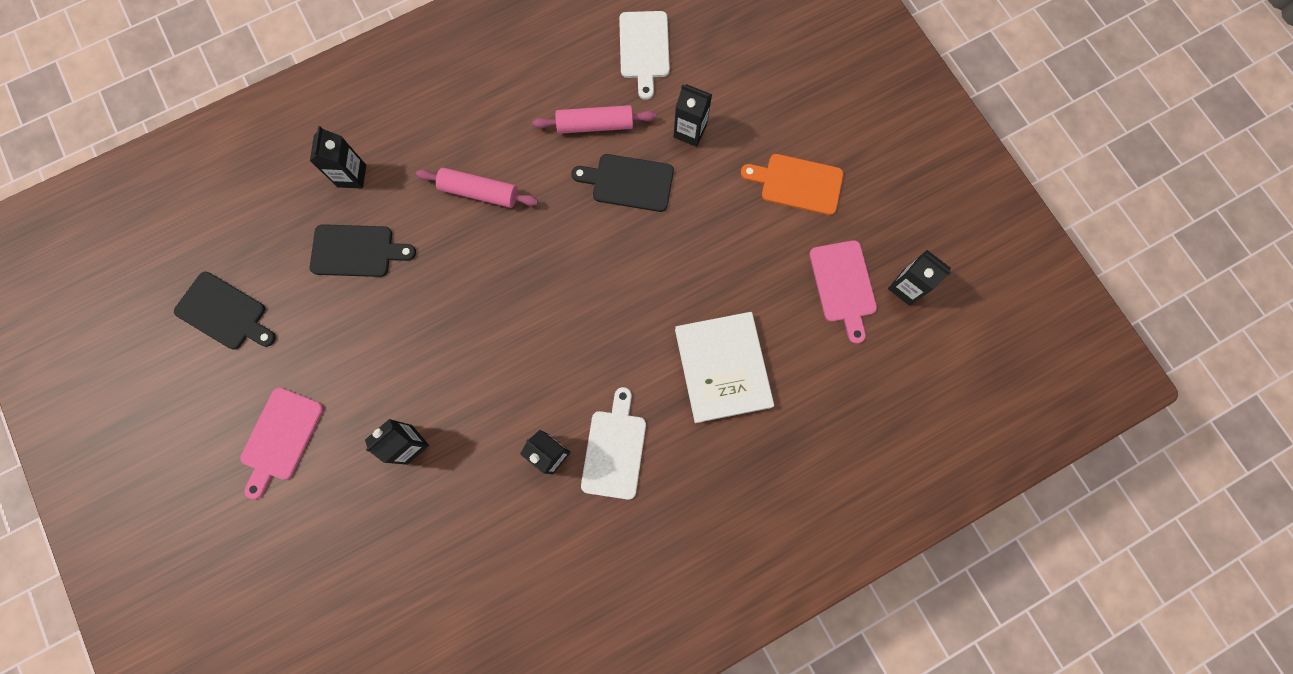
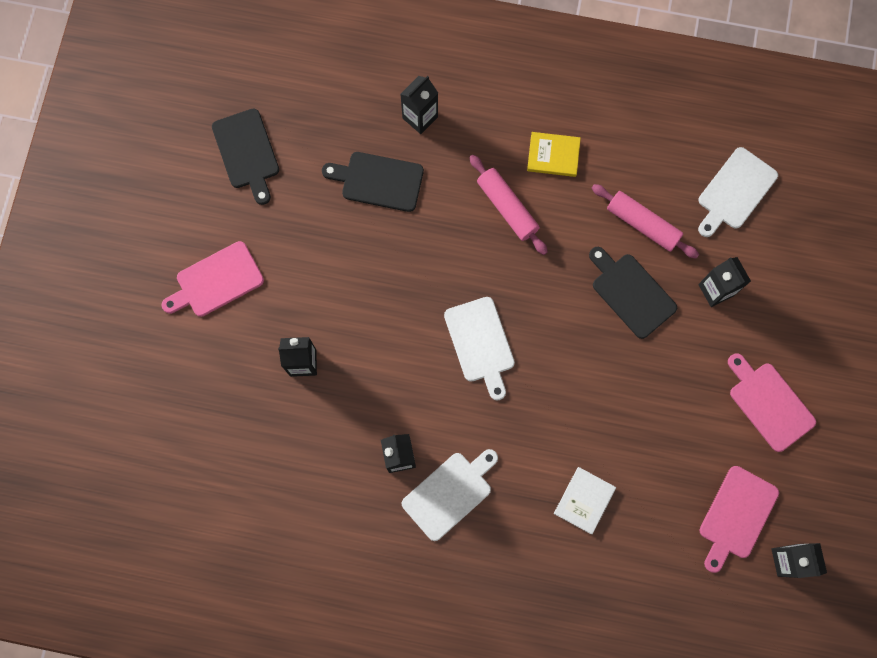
camera: 40 degrees right, 0 degrees up
(356, 251) = (378, 181): black cutting board -> black cutting board turned 150 degrees clockwise
(483, 125) = (553, 155): none -> yellow book
(543, 313) = (480, 343): none -> white cutting board
(723, 368) = (584, 500): white book -> white book, size x0.54
(797, 184) = (769, 403): orange cutting board -> pink cutting board

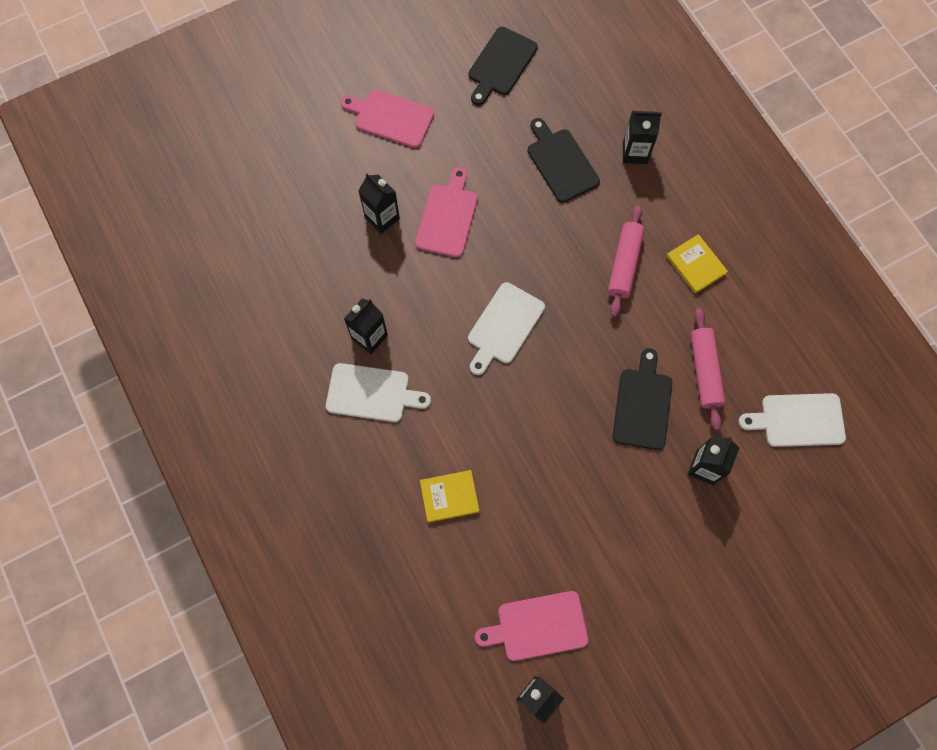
camera: 50 degrees right, 5 degrees down
(584, 500) = (449, 496): white book -> yellow book
(769, 403) = (651, 581): pink cutting board -> pink cutting board (447, 217)

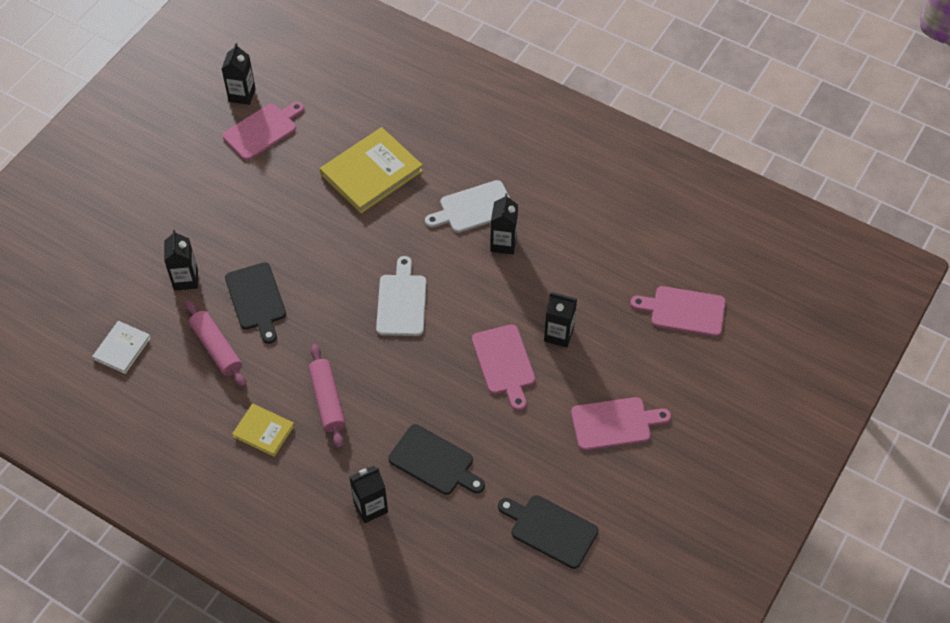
camera: 150 degrees right, 15 degrees down
(258, 182) = (683, 311): none -> pink cutting board
(449, 496) = (371, 173): yellow book -> yellow book, size x1.84
(501, 64) = (550, 530): black cutting board -> black cutting board turned 60 degrees counterclockwise
(798, 420) = (122, 348): white cutting board -> white book

